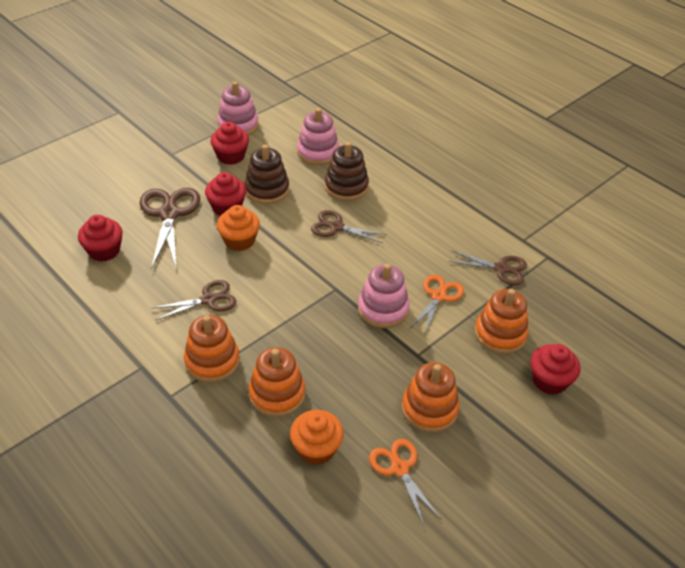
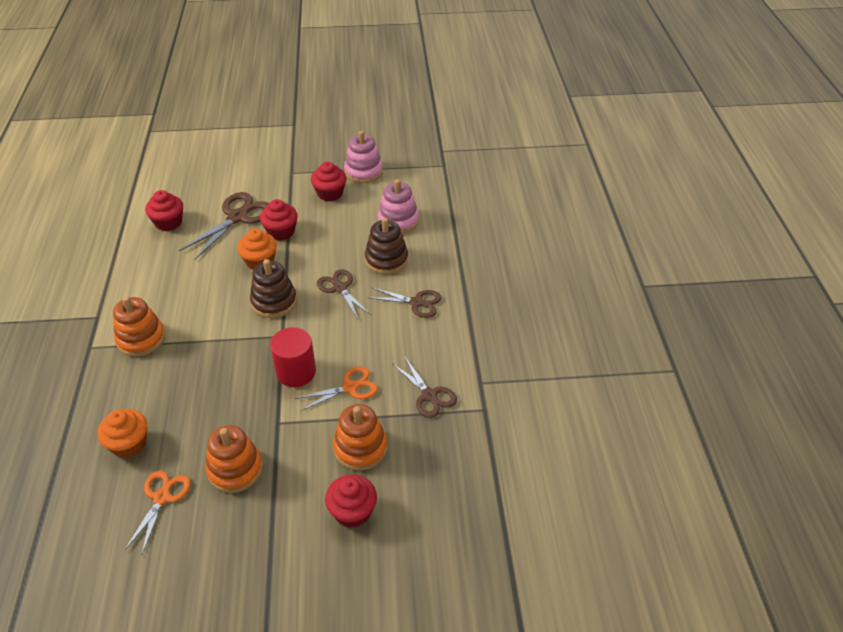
camera: 40 degrees right, 0 degrees up
(208, 300) = (189, 294): brown scissors -> brown scissors (417, 303)
(267, 190) = (324, 232): brown stacking toy -> brown stacking toy (274, 302)
(277, 394) = (151, 388): orange stacking toy -> none
(383, 309) = (296, 372): pink stacking toy -> red cylinder

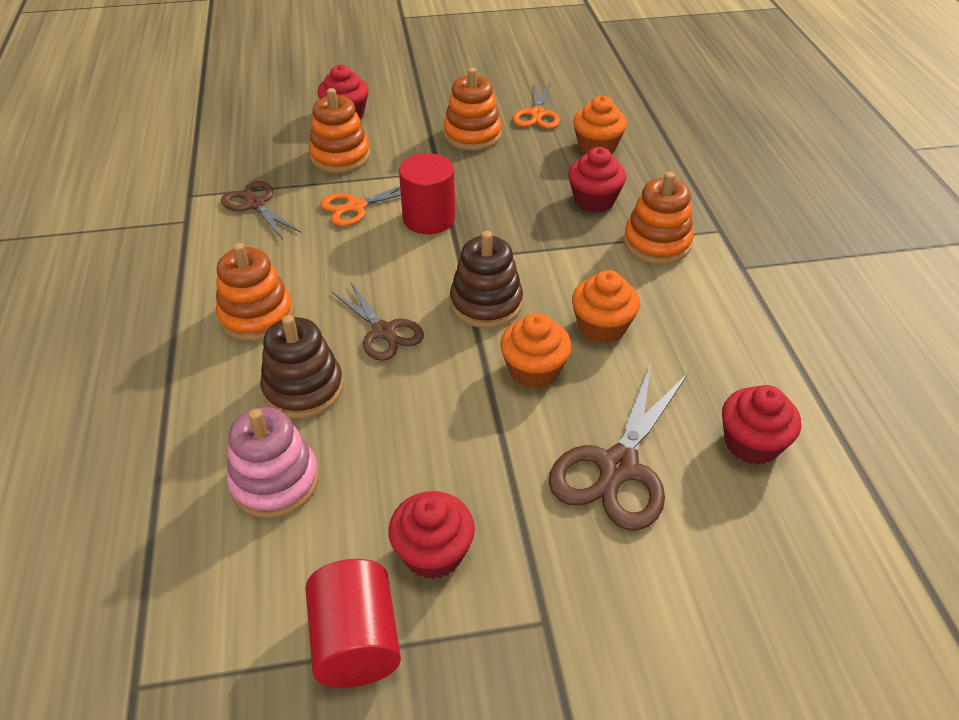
camera: 175 degrees right, 0 degrees up
(210, 283) = (602, 327): none -> orange cupcake
(281, 232) = (515, 436): red cupcake -> red cupcake (594, 200)
(363, 171) = (356, 641): pink stacking toy -> red cylinder
(417, 303) = (256, 316): brown scissors -> orange stacking toy

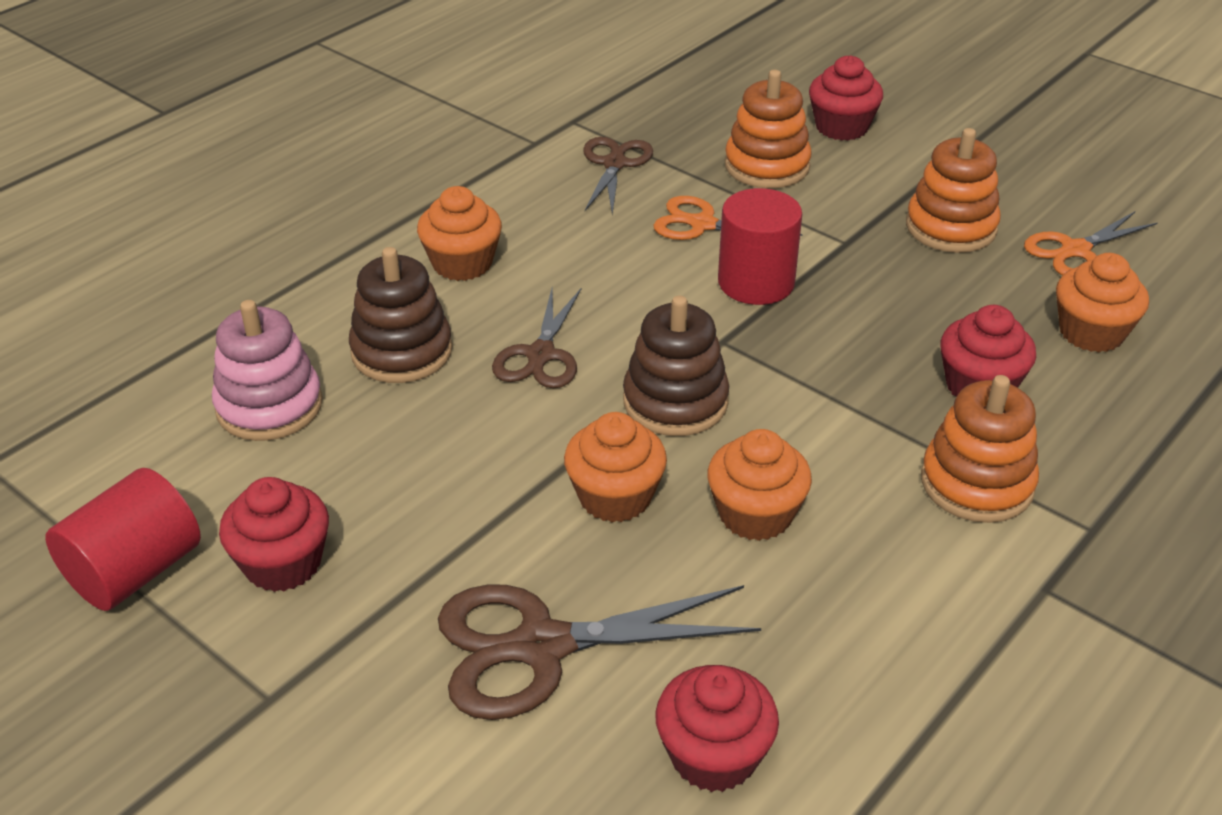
camera: 50 degrees right, 5 degrees down
(256, 316) = (462, 263): orange stacking toy -> orange cupcake

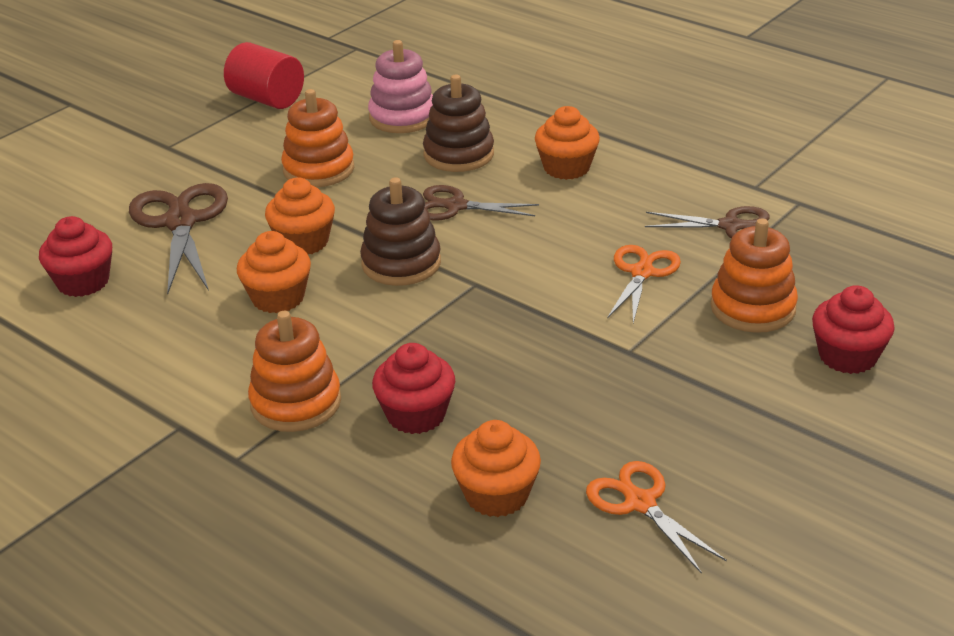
camera: 90 degrees right, 5 degrees down
(283, 563) = (264, 138): red cupcake -> none
(756, 282) = (557, 300): red cylinder -> none
(951, 227) = (667, 418): orange stacking toy -> orange stacking toy (318, 169)

